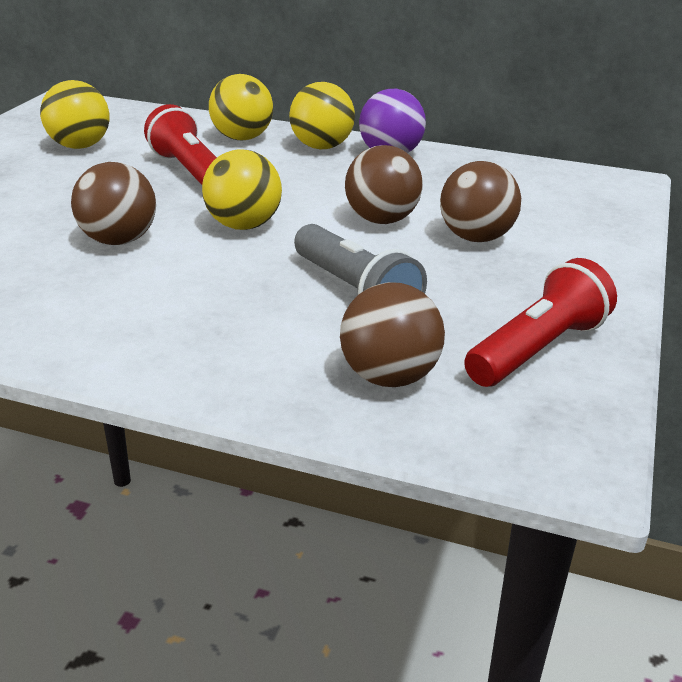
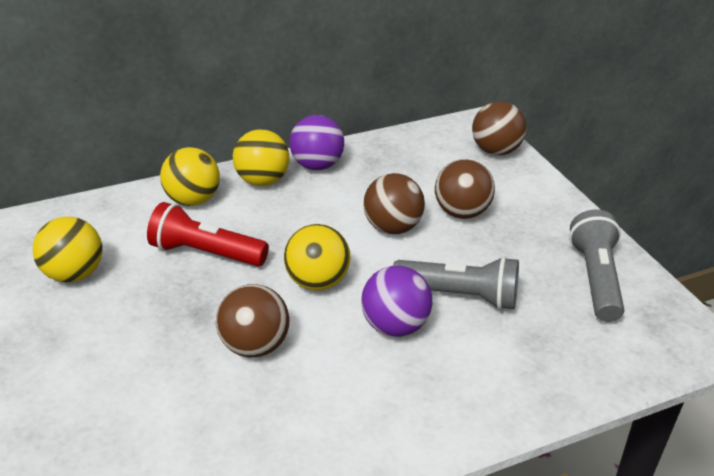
camera: 40 degrees left, 5 degrees up
(253, 283) = (395, 326): none -> purple ball
(389, 377) = (560, 346): brown ball -> brown ball (496, 151)
(537, 349) = (595, 278): red flashlight -> grey flashlight

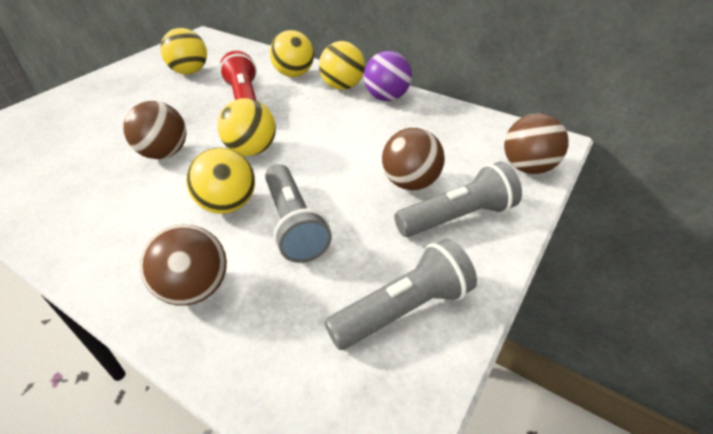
camera: 55 degrees right, 5 degrees up
(393, 228) = (349, 157): brown ball -> brown ball (195, 289)
(395, 326) = (228, 205): purple ball -> yellow ball
(523, 210) = (457, 217): none -> grey flashlight

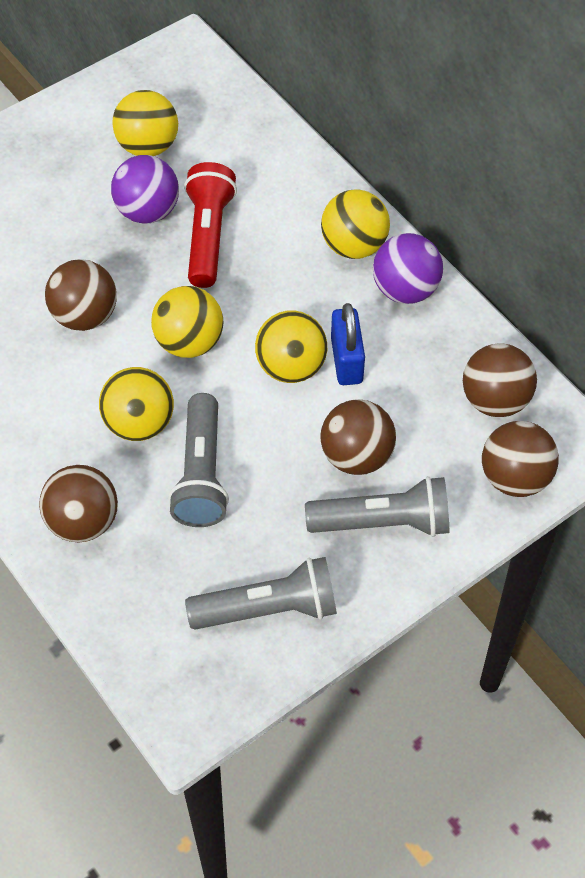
camera: 20 degrees right, 15 degrees up
(198, 97) = (147, 211): none -> purple ball
(294, 74) = (295, 195): yellow ball -> yellow ball (291, 367)
(370, 136) = (346, 360): none -> blue padlock
(480, 133) = (495, 400): none -> brown ball

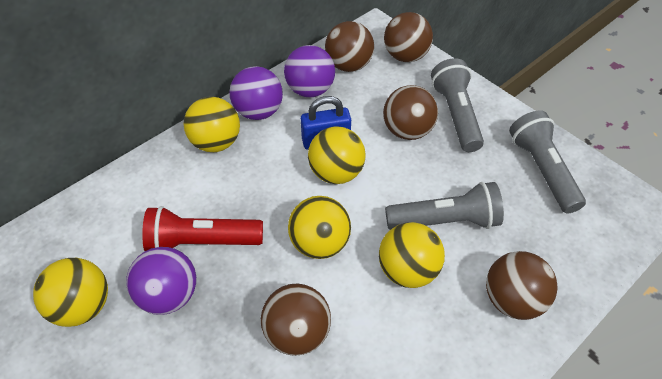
camera: 95 degrees left, 5 degrees down
(444, 349) = (310, 90): none -> purple ball

